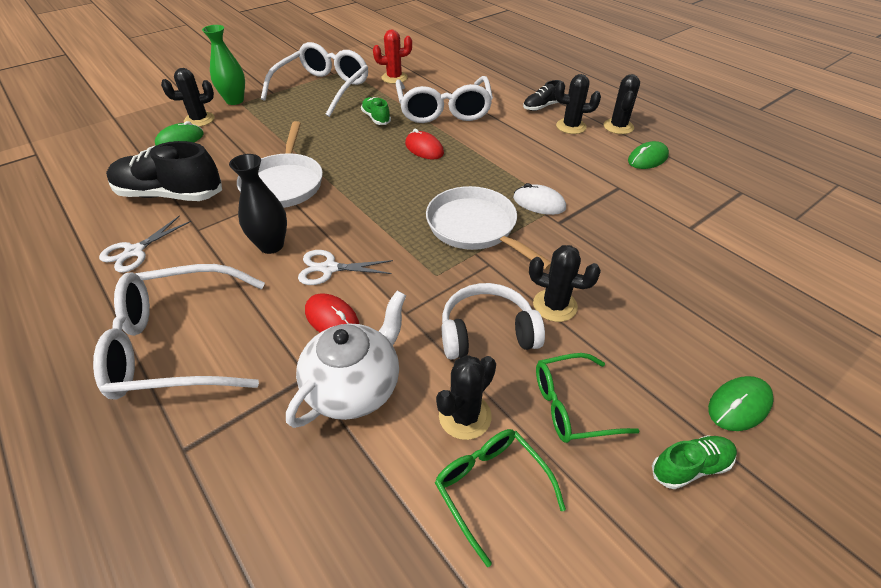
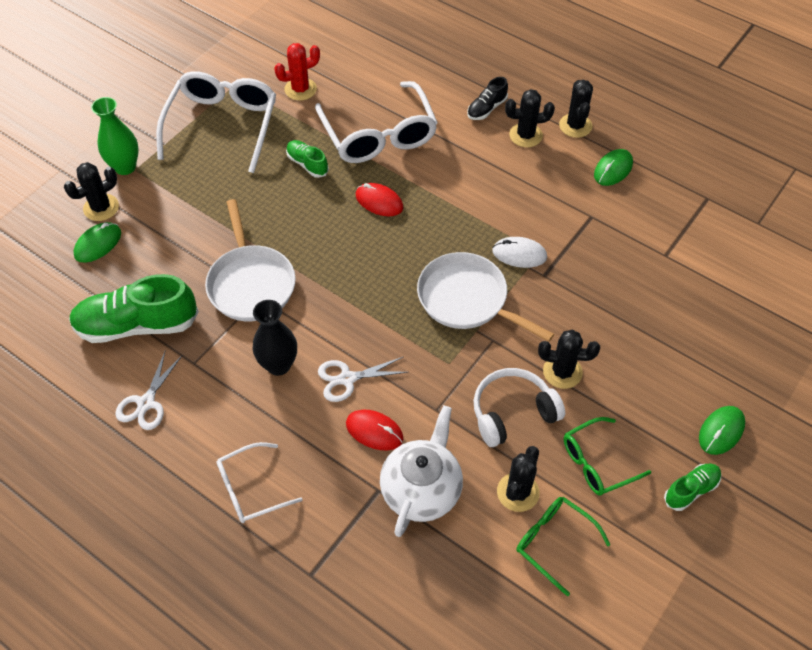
camera: 15 degrees left, 10 degrees up
(170, 195) = (137, 325): black shoe -> green shoe
(177, 345) = (250, 489): white glasses -> white glasses, size x0.56

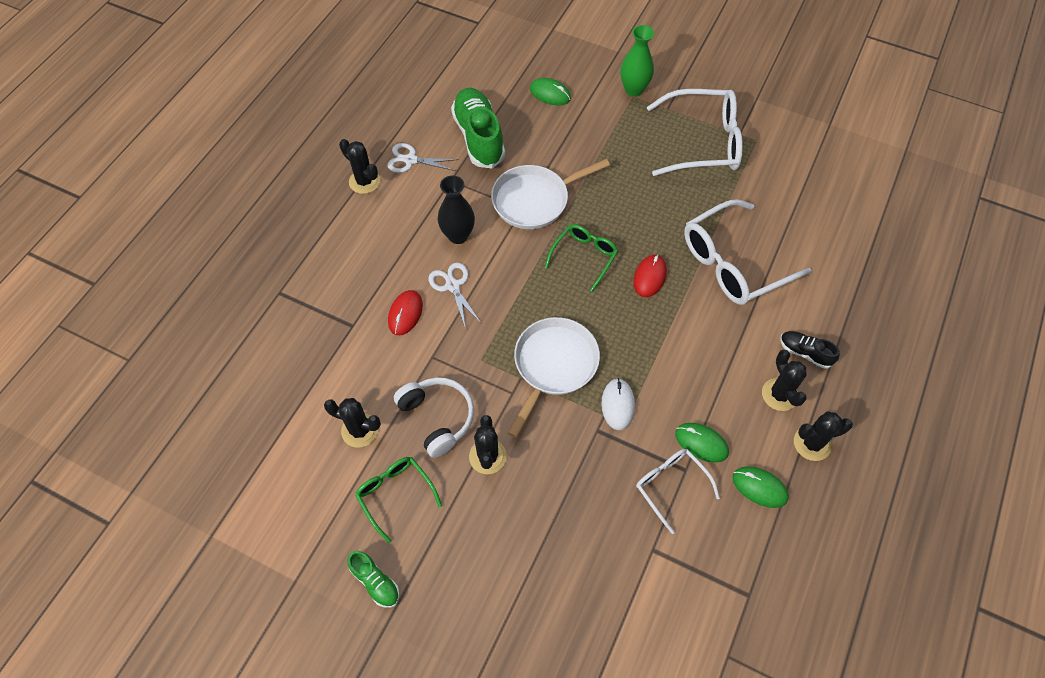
camera: 80 degrees right, 5 degrees up
(101, 208) = (587, 86): black cactus -> black cactus (364, 181)
(250, 489) = (345, 240): white glasses -> white glasses (670, 486)
(300, 89) = (769, 190): red cactus -> none
(307, 164) = (677, 213): green shoe -> none
(421, 490) = (355, 356): white teapot -> none
(554, 542) = (315, 464): green glasses -> green glasses (584, 257)
(721, 431) = (443, 611): green mouse -> green mouse (701, 443)

